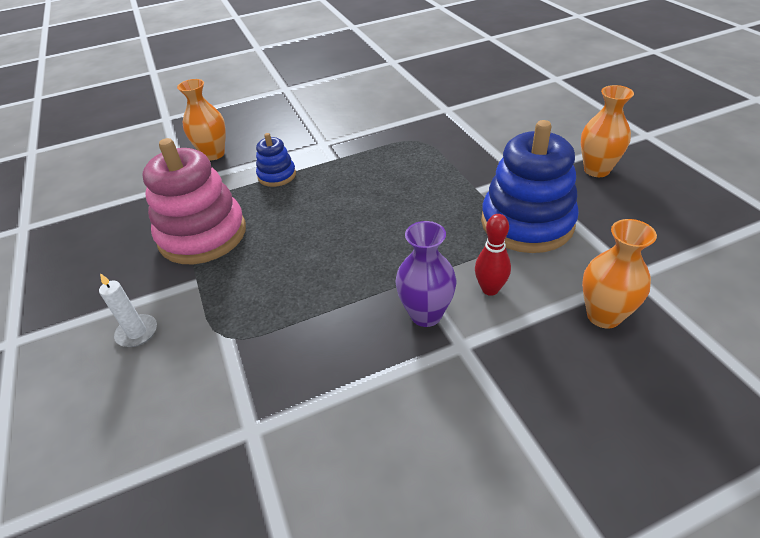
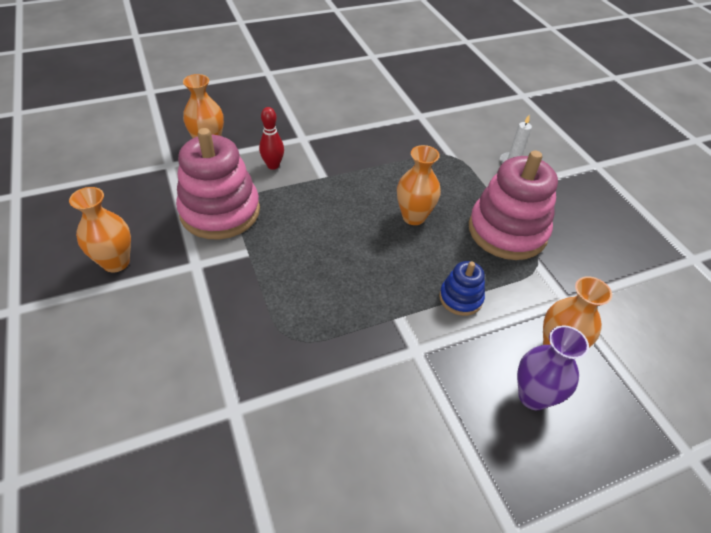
camera: 175 degrees right, 5 degrees up
(304, 239) = (413, 217): none -> orange vase
(426, 314) = (321, 155): purple vase -> purple vase (533, 396)
(527, 223) = (220, 211): blue stacking toy -> pink stacking toy

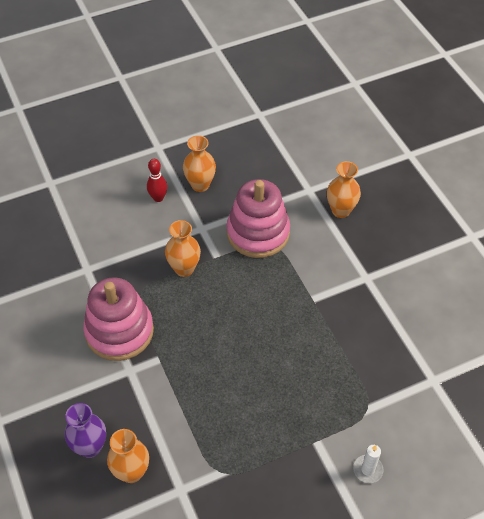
camera: 90 degrees right, 5 degrees up
(273, 165) = (321, 260): red bowling pin -> red bowling pin (158, 198)
(413, 217) = (270, 371): orange vase -> orange vase (184, 268)
(460, 298) = (179, 404): blue stacking toy -> none
(507, 231) = (261, 450): pink stacking toy -> pink stacking toy (119, 331)

